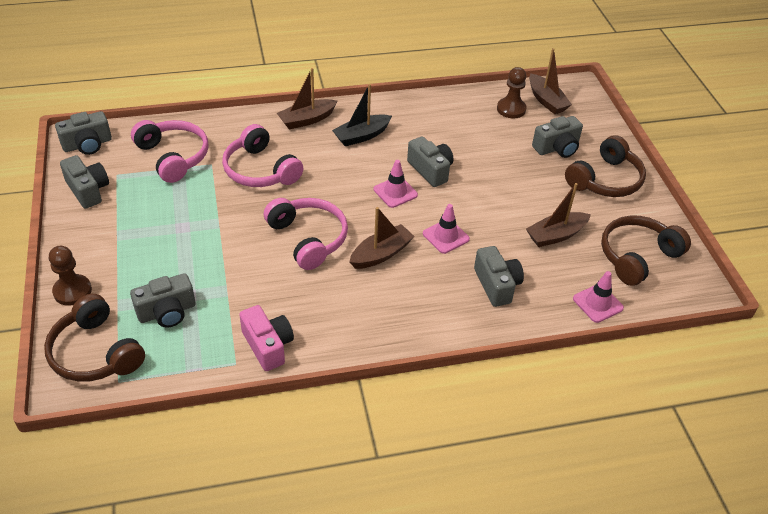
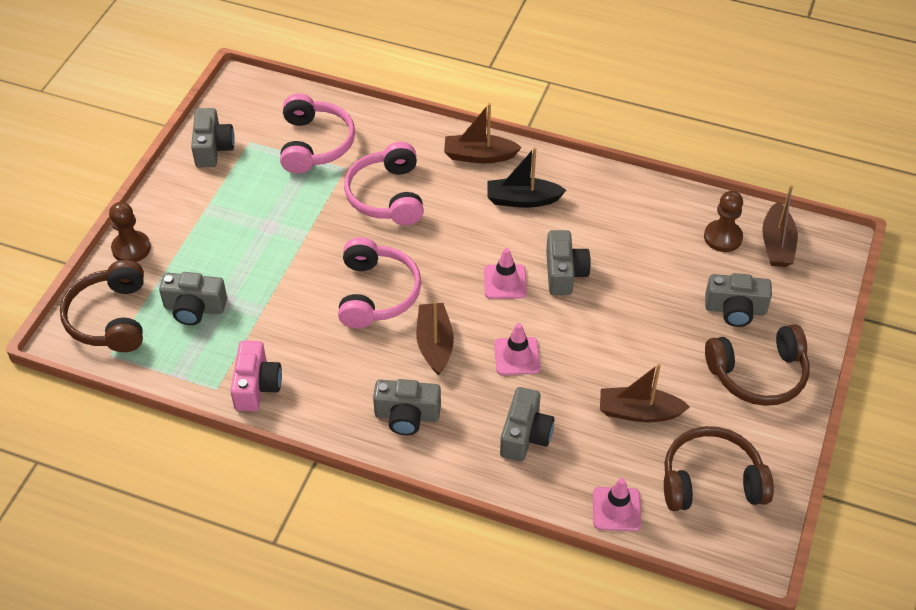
camera: 35 degrees right, 5 degrees up
(87, 144) = (246, 96): grey camera -> grey camera (407, 416)
(381, 254) = (434, 344): brown boat -> brown boat turned 90 degrees counterclockwise

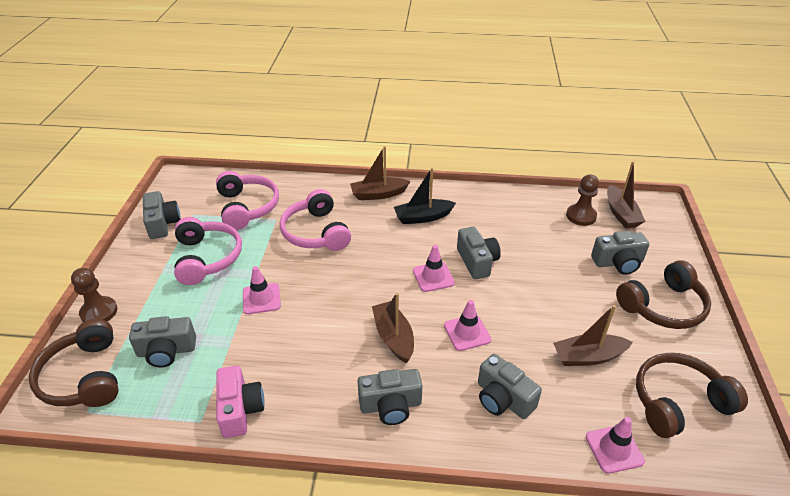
camera: 15 degrees left, 10 degrees down
(304, 268) = (261, 299): none -> pink traffic cone
(376, 293) = (329, 306): pink headphones -> pink headphones (207, 258)
(525, 435) = (503, 399): grey camera -> grey camera turned 135 degrees clockwise

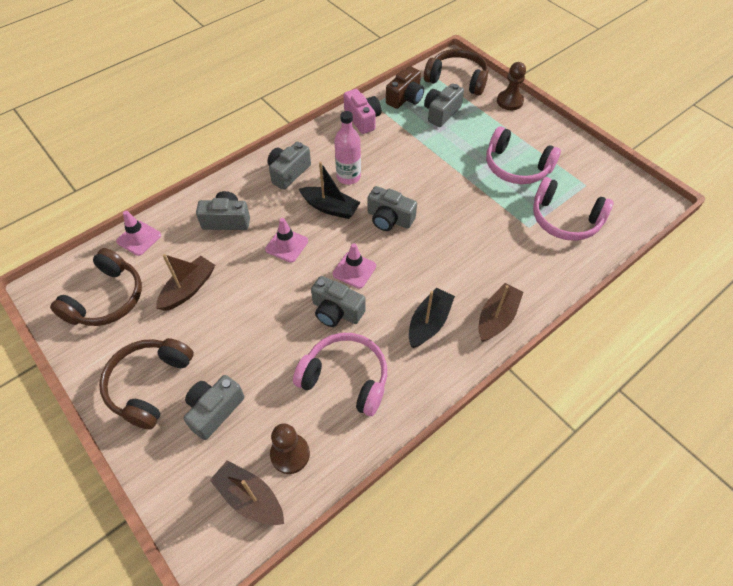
camera: 135 degrees right, 15 degrees up
(162, 224) = (587, 164): grey camera -> grey camera (389, 219)
(163, 399) = (405, 98): none -> brown camera
(240, 410) = (362, 119): pink camera -> pink camera turned 150 degrees counterclockwise
(261, 299) = (441, 170): pink traffic cone -> none
(316, 232) = (484, 239): pink headphones -> pink headphones (345, 378)
(341, 354) = (348, 177): none -> pink bottle
(393, 337) = (330, 208): brown boat -> black boat

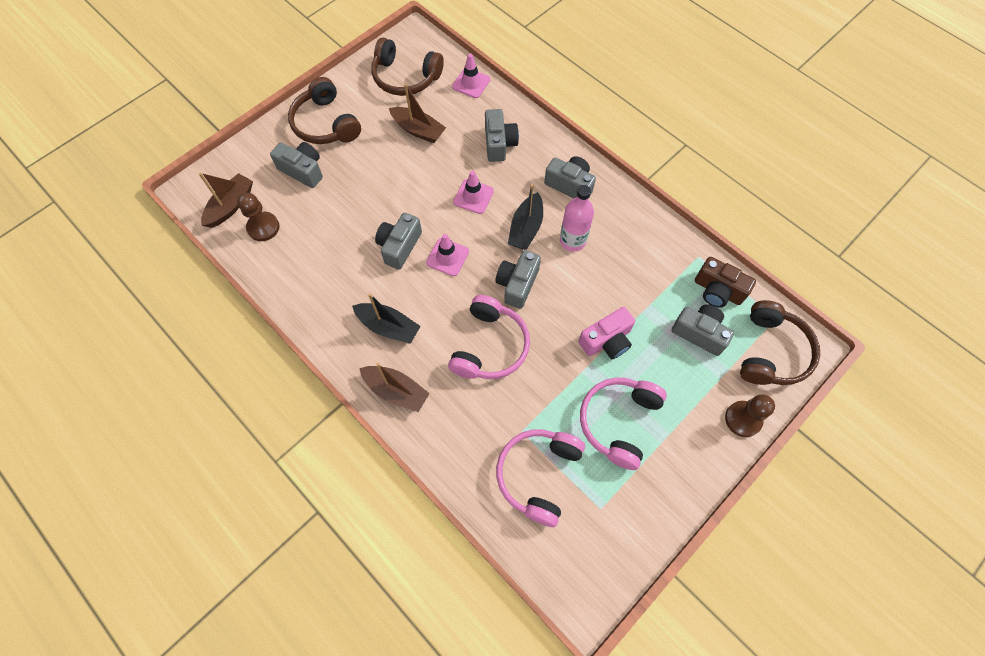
camera: 85 degrees right, 10 degrees up
(149, 385) = (326, 124): brown headphones -> brown headphones turned 135 degrees counterclockwise
(345, 378) = (330, 260): pink headphones -> pink headphones (490, 346)
(362, 119) = (668, 247): pink camera -> pink camera (606, 341)

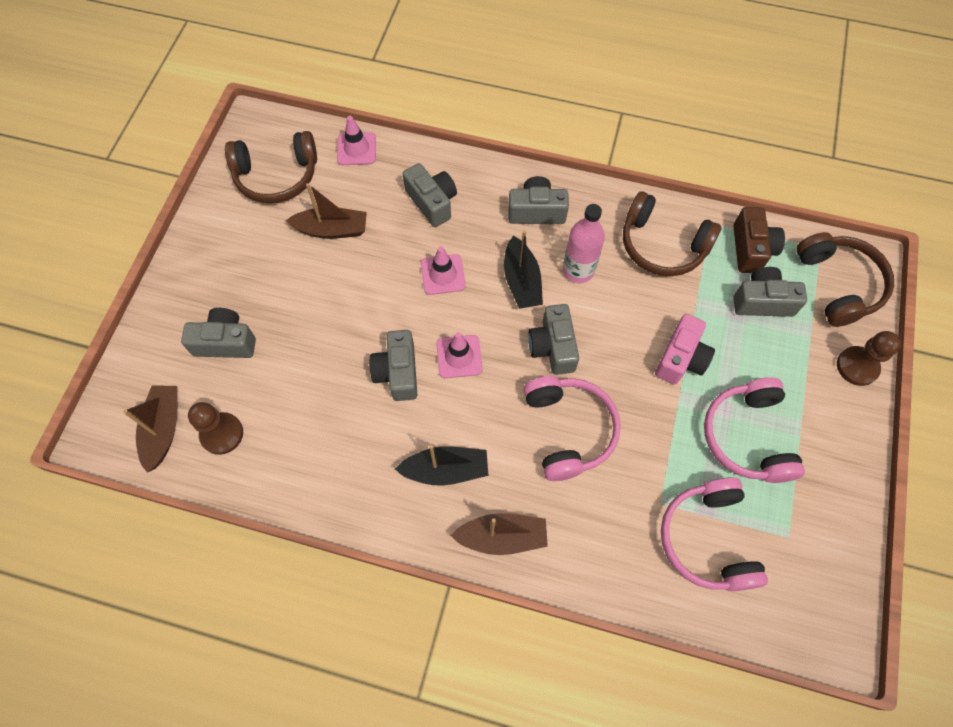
camera: 30 degrees left, 0 degrees up
(326, 124) = (217, 274): brown headphones -> brown headphones (662, 245)
(717, 291) = (751, 249): brown camera -> brown camera turned 90 degrees counterclockwise

